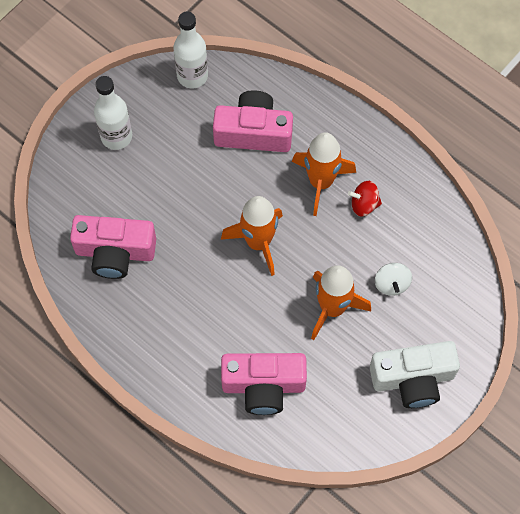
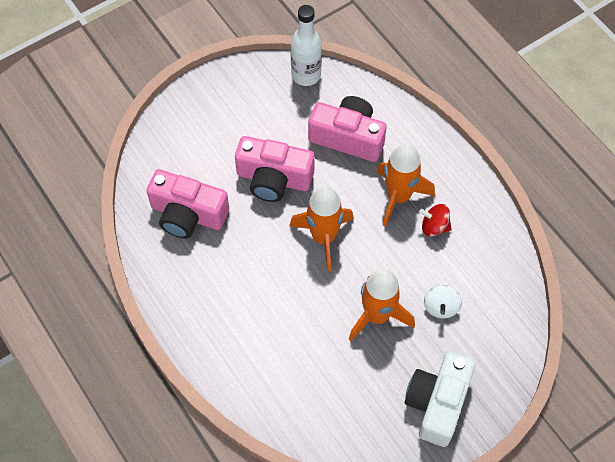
camera: 15 degrees right, 5 degrees down
(116, 136) = (221, 112): white bottle -> none
(263, 386) = (290, 372): pink camera -> pink camera (273, 179)
(413, 379) = (437, 403): white camera -> white camera turned 105 degrees clockwise

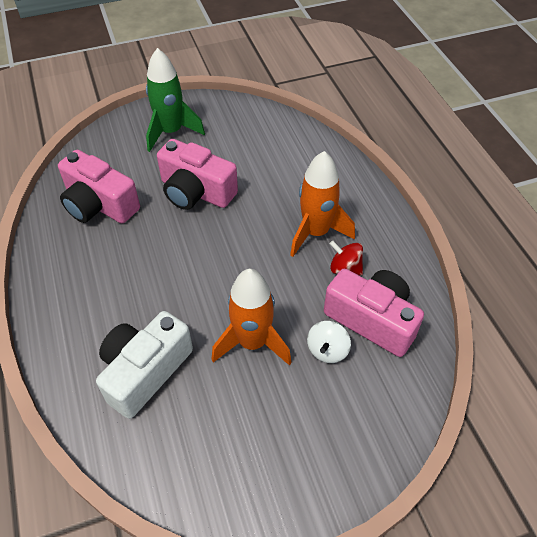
camera: 15 degrees right, 10 degrees down
(223, 115) = (171, 132): none -> green rocket
(306, 75) = (262, 116): white bottle -> none
(323, 237) = (224, 253): orange rocket -> none
(348, 137) = (283, 172): pink camera -> pink camera (372, 320)
(437, 403) = (289, 458): white camera -> white camera (145, 371)

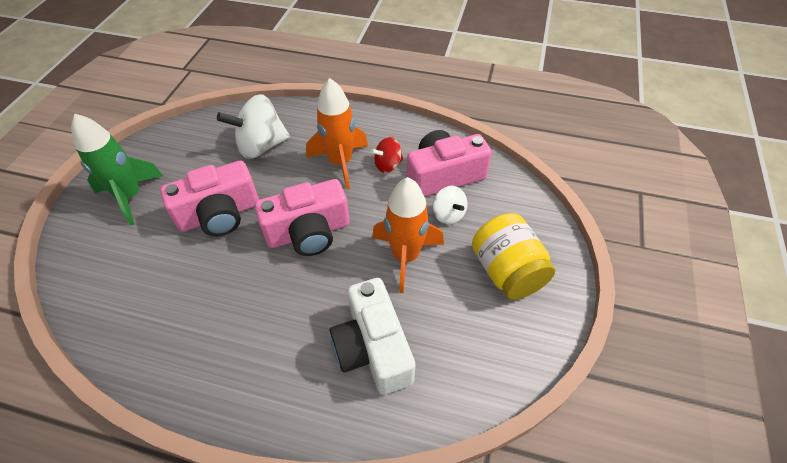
camera: 55 degrees left, 0 degrees up
(99, 205) = (152, 296): pink camera -> pink camera (308, 232)
(285, 169) = (261, 146): none -> white spinning top
(298, 437) = (507, 272): none -> yellow jar

